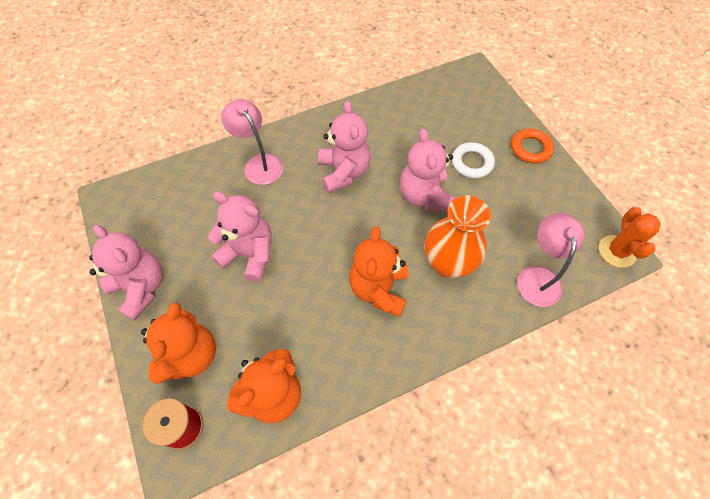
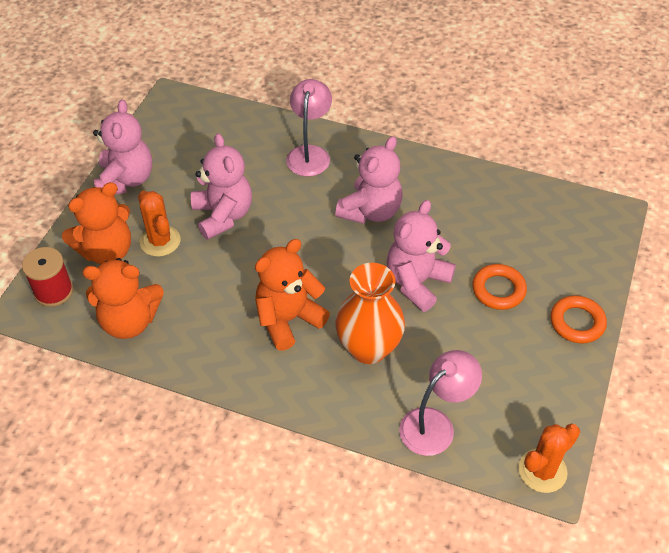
camera: 45 degrees right, 10 degrees down
(224, 312) = (160, 241): none -> orange cactus
(472, 163) = (498, 290): white ring -> orange ring

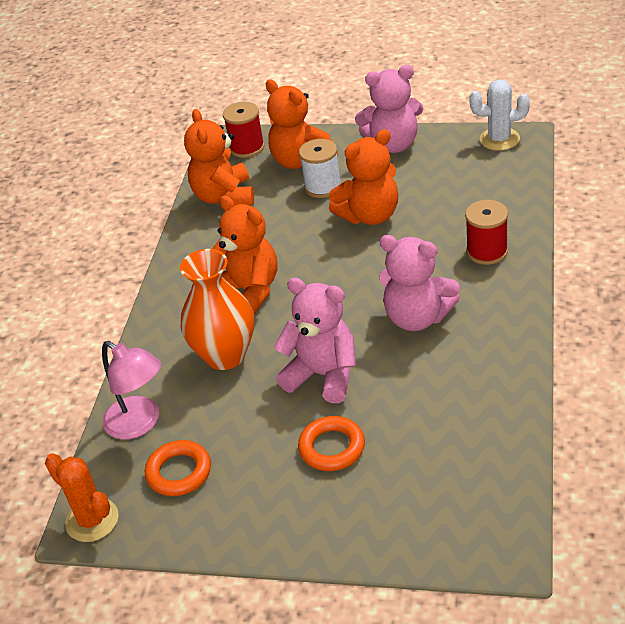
camera: 85 degrees right, 10 degrees down
(160, 241) = (322, 187): orange cactus -> white spool
(165, 112) = (499, 139): none -> white cactus
(223, 215) = (370, 215): pink teddy bear -> orange teddy bear
(309, 154) = (487, 251): pink lamp -> red spool
(577, 322) = (300, 530): orange ring -> orange ring (179, 472)

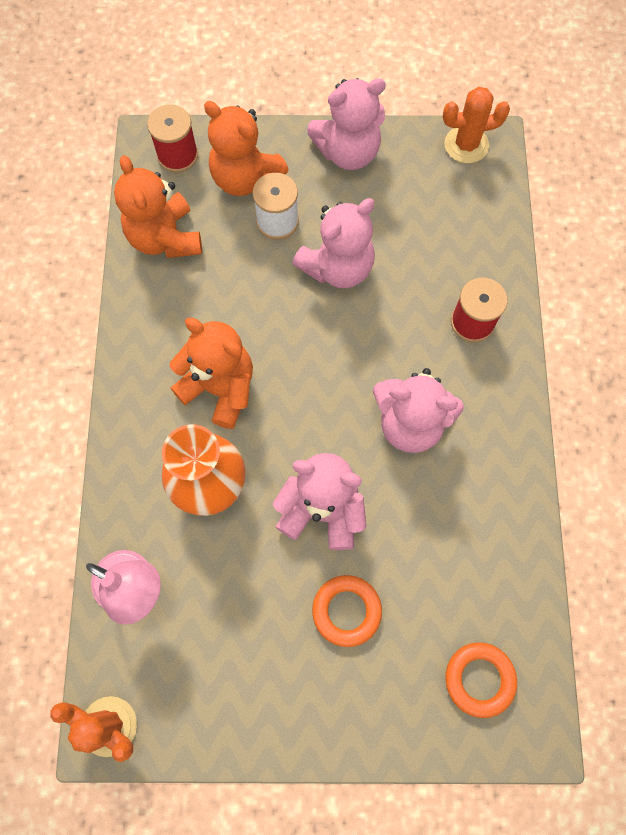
camera: 15 degrees left, 30 degrees up
(179, 472) = (190, 654): orange ring -> orange ring (479, 679)
(370, 215) = (337, 267): orange teddy bear -> pink teddy bear
(499, 139) = (466, 145): white cactus -> orange cactus

